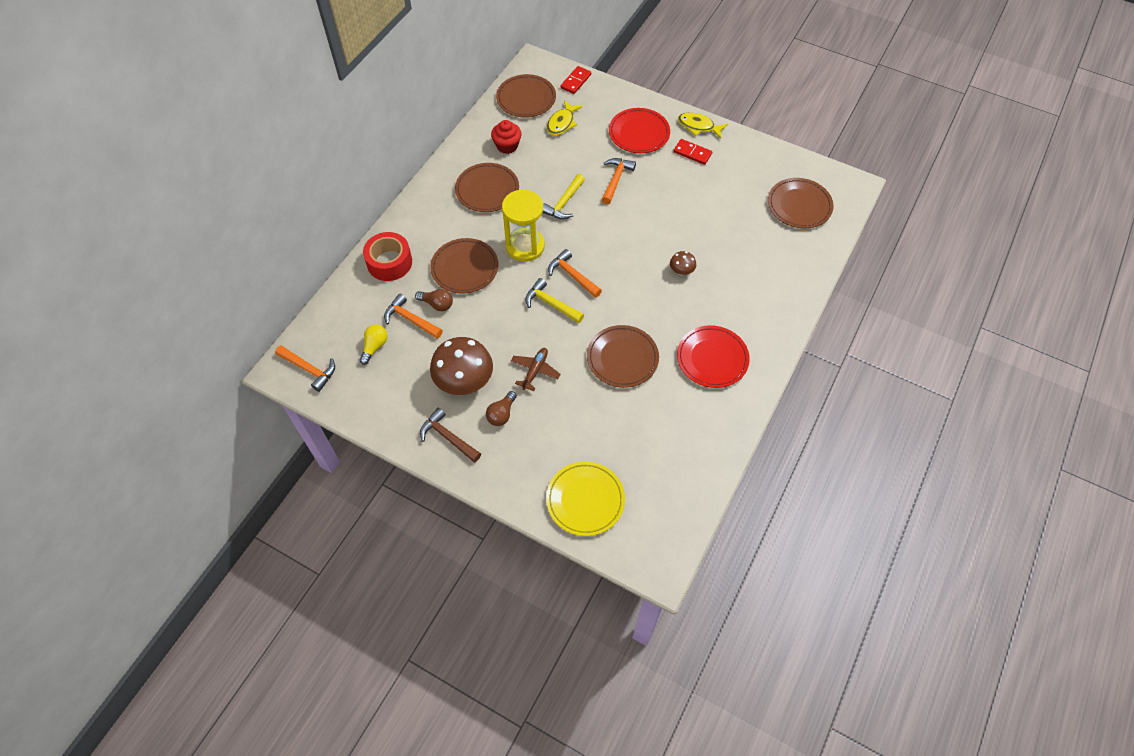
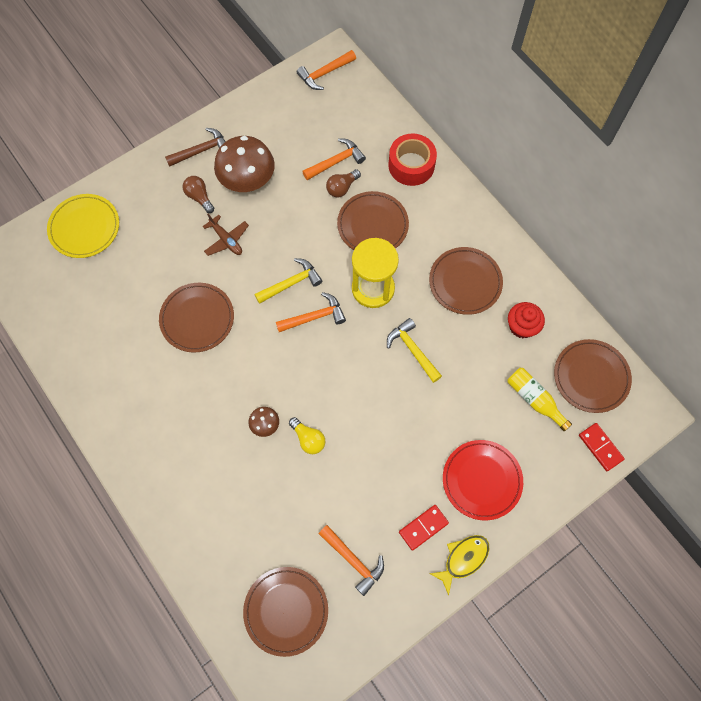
camera: 115 degrees right, 10 degrees up
(375, 346) = (322, 126): yellow light bulb -> yellow light bulb (308, 439)
(562, 123) = (534, 400): yellow fish -> yellow bottle
(616, 179) = (421, 419): orange hammer -> orange hammer (353, 560)
(712, 358) = (150, 400): red plate -> none

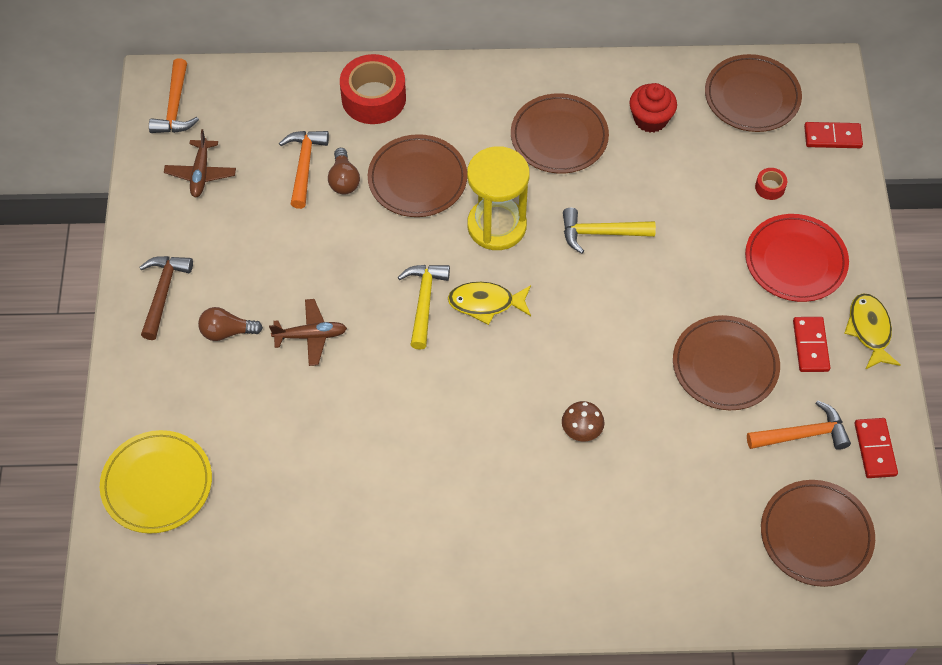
camera: 55 degrees left, 10 degrees down
(197, 319) = (390, 426): brown plate -> brown plate (725, 365)
(247, 181) = (250, 268): brown mushroom -> none
(291, 115) = (201, 173): none -> brown plane
(308, 439) = (631, 396): yellow light bulb -> none
(314, 317) = (486, 303): orange hammer -> yellow fish
(374, 614) = (875, 449): none -> red domino
(527, 430) = (770, 187): none -> red tape
(534, 400) = (740, 160): yellow bottle -> none

